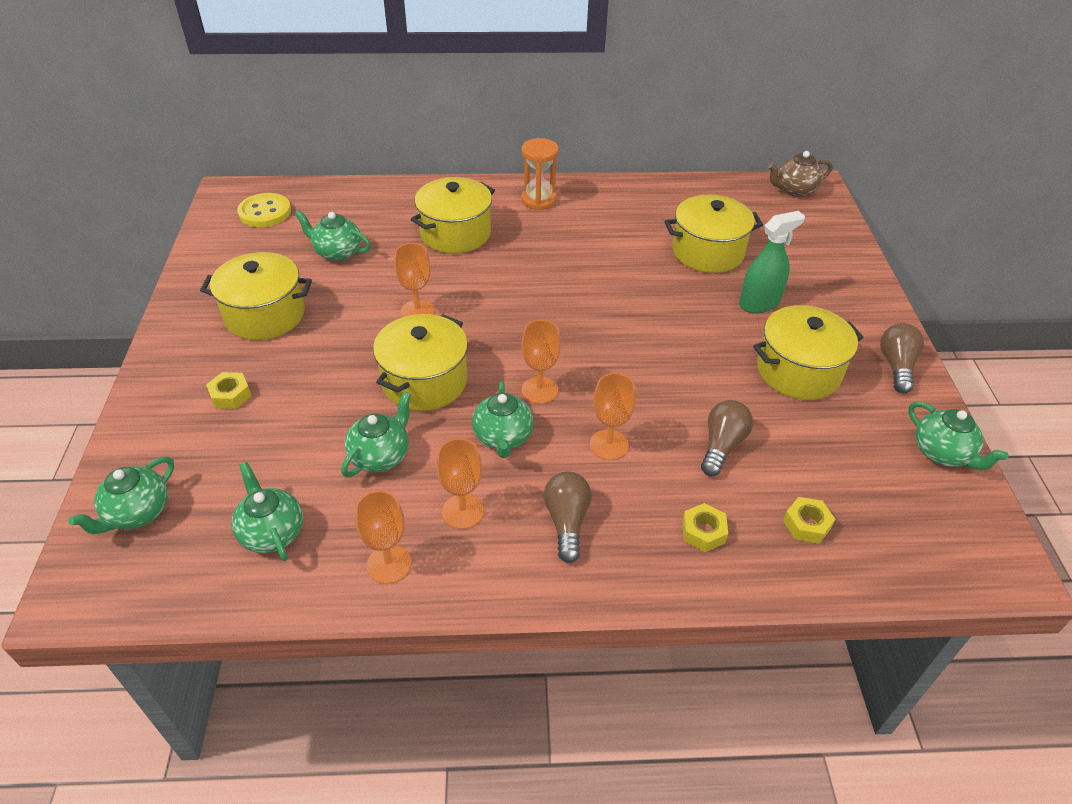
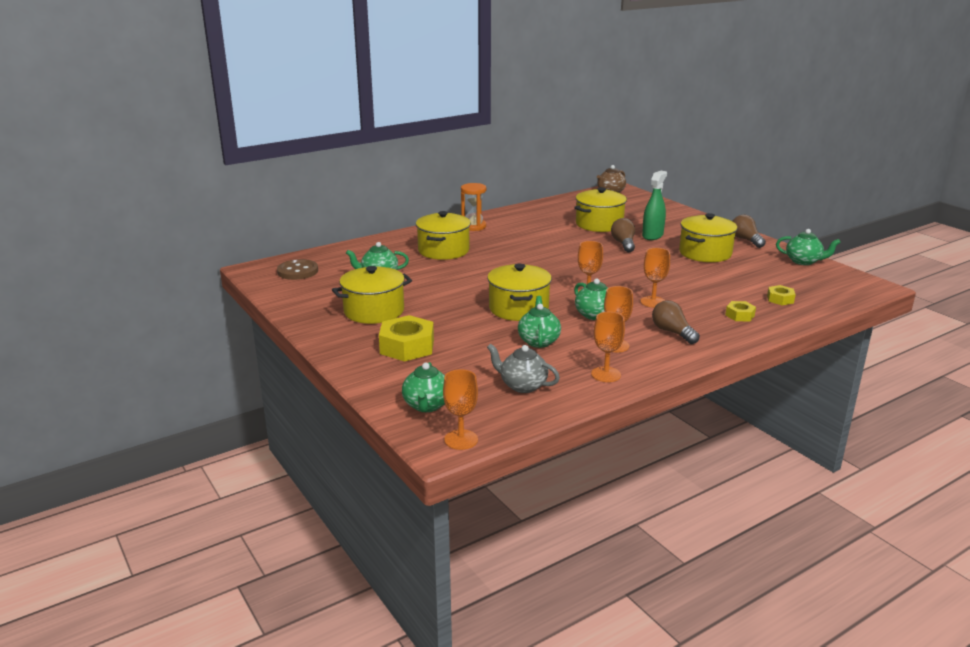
camera: 30 degrees left, 20 degrees down
(230, 395) = (407, 347): yellow nut -> yellow nut, size x1.91
(265, 212) = (298, 271): yellow button -> brown button
(272, 532) = (522, 385): green teapot -> grey teapot
(417, 311) = (470, 285): orange goblet -> orange goblet (461, 440)
(722, 445) = (706, 286): brown light bulb -> brown light bulb (623, 244)

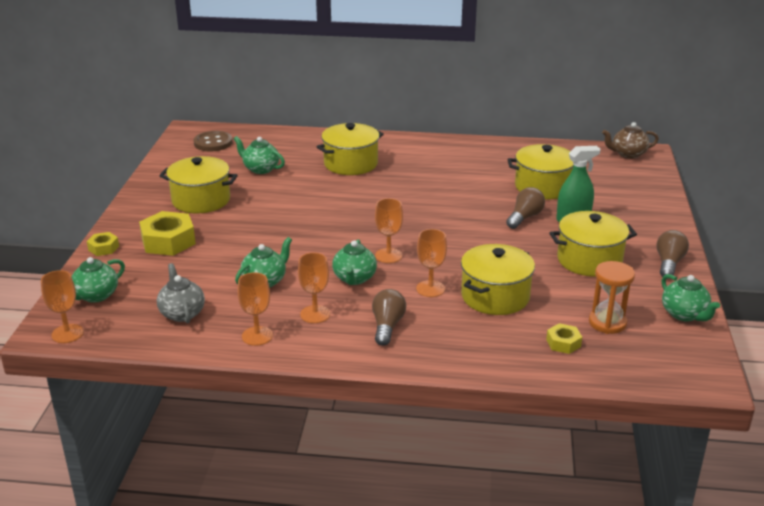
camera: 40 degrees right, 5 degrees up
(473, 226) = (420, 148): orange hourglass -> orange hourglass (607, 323)
(518, 308) = (306, 244): yellow pot -> yellow pot (495, 296)
(740, 315) = (485, 340): yellow nut -> yellow nut (103, 248)

